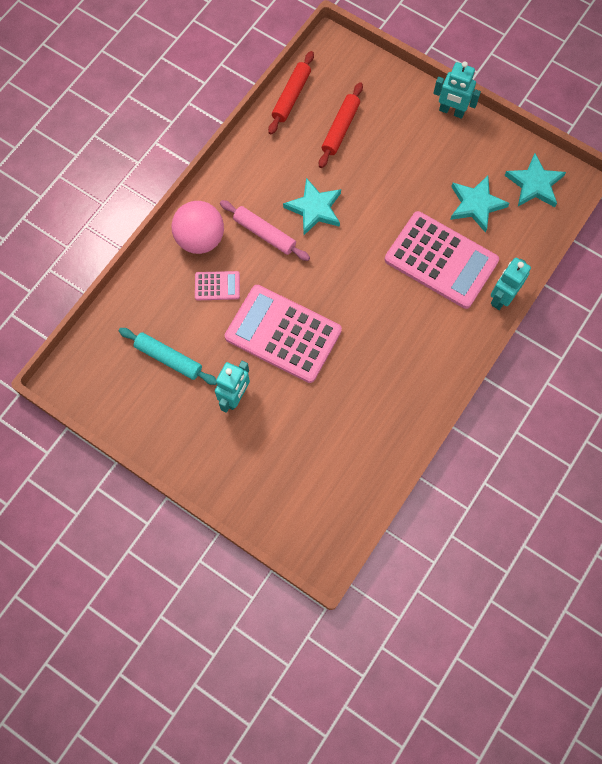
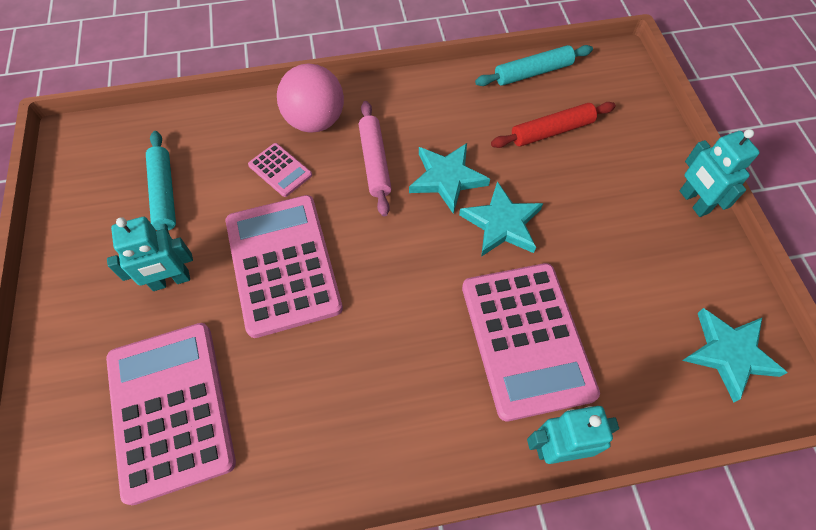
camera: 45 degrees right, 10 degrees down
(291, 96) = (533, 72): red rolling pin -> turquoise rolling pin
(314, 449) = (170, 409): none -> pink calculator
(476, 204) = (629, 315): turquoise star -> turquoise star (502, 223)

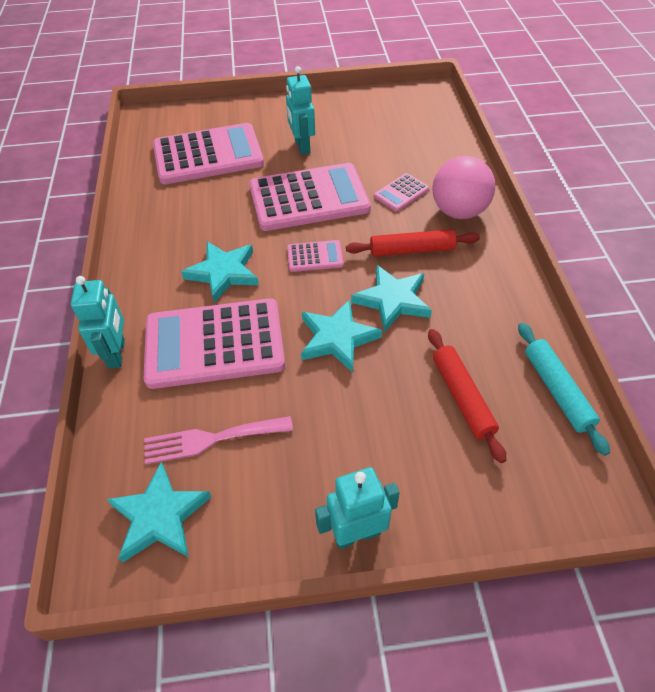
camera: 95 degrees right, 10 degrees down
(164, 194) = (377, 137): turquoise rolling pin -> none
(374, 162) = (411, 250): pink rolling pin -> red rolling pin
(387, 251) = (315, 256): none -> pink calculator
(418, 347) = (223, 273): none -> turquoise star
(641, 322) = (211, 439): none -> pink fork

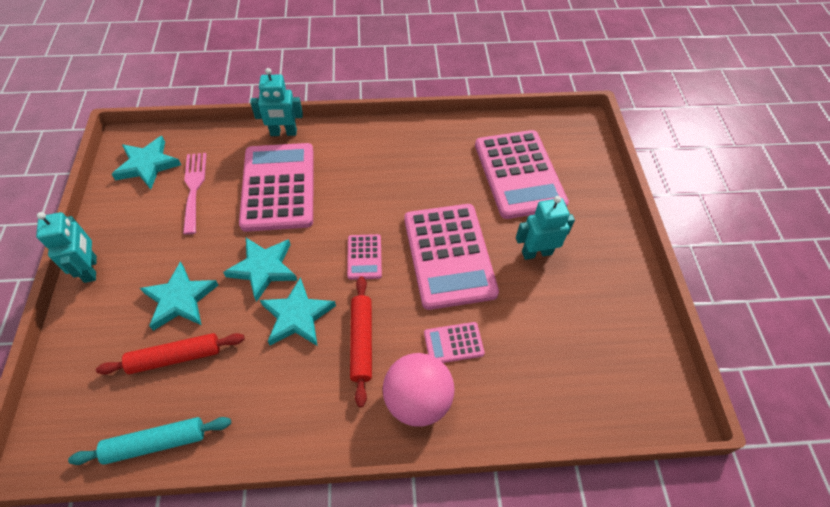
camera: 90 degrees right, 5 degrees up
(223, 273) = (354, 190): turquoise star -> turquoise star (180, 299)
(401, 193) = (453, 343): pink calculator -> pink calculator turned 60 degrees counterclockwise

